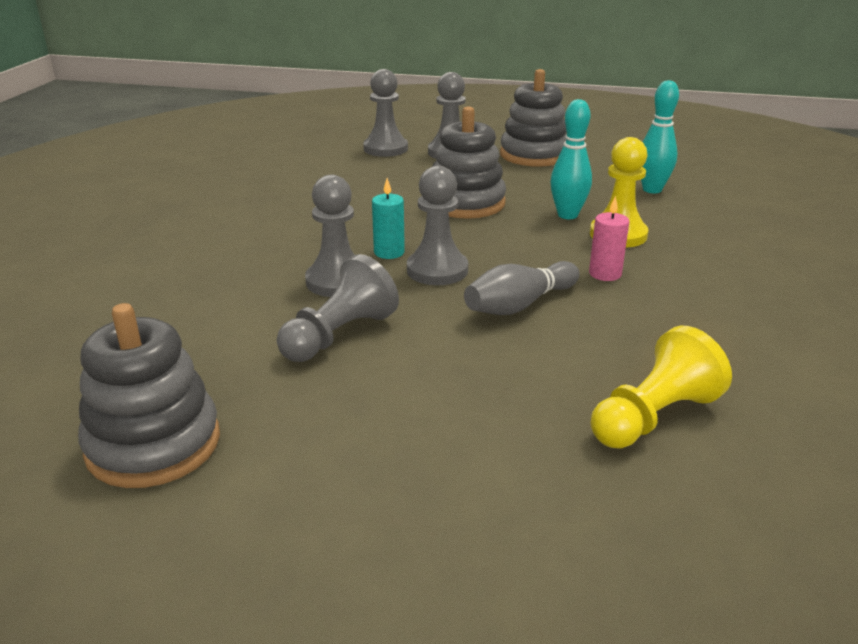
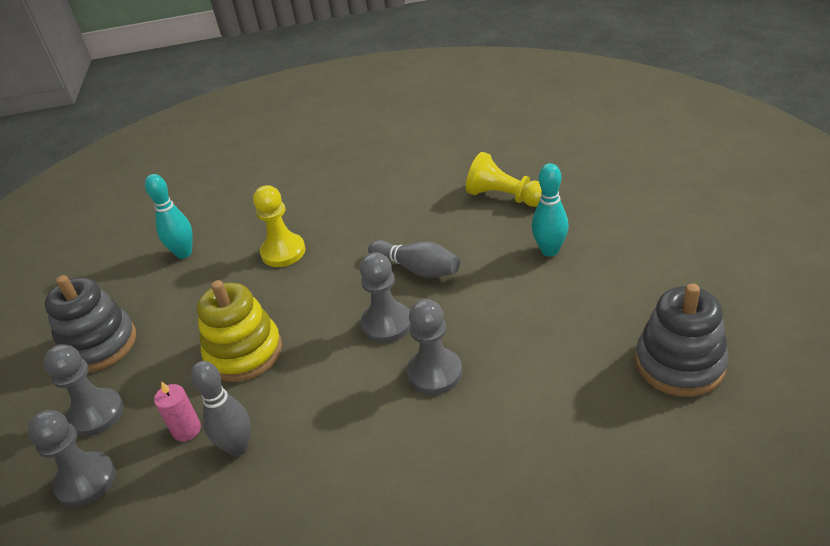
camera: 105 degrees left, 10 degrees up
(339, 335) = (509, 337): grey pawn -> none
(355, 192) = (238, 447): none -> grey bowling pin
(389, 252) = (368, 363): turquoise candle -> none
(466, 203) = (244, 352): grey stacking toy -> yellow stacking toy
(567, 215) = (253, 285): turquoise bowling pin -> turquoise bowling pin (549, 250)
(605, 274) = (352, 244): pink candle -> pink candle (186, 430)

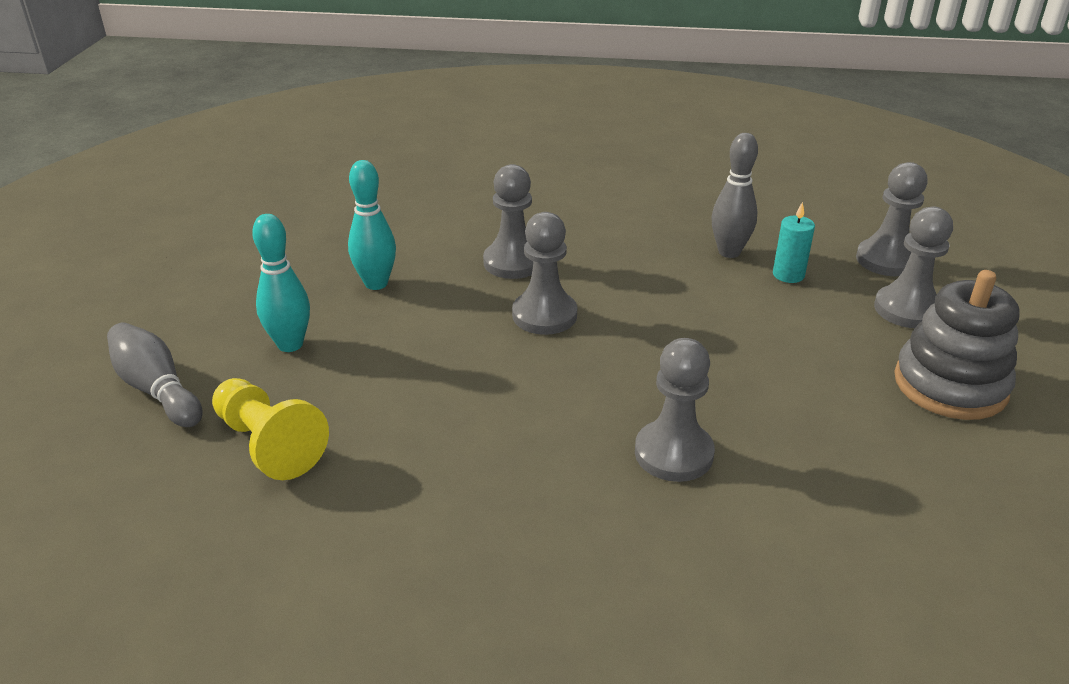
camera: 170 degrees left, 5 degrees down
(184, 253) = (865, 506): turquoise bowling pin -> turquoise bowling pin (376, 283)
(186, 430) = (788, 275): pink candle -> turquoise candle
(244, 352) = (730, 328): yellow stacking toy -> none
(283, 252) = (673, 453): yellow pawn -> grey pawn
(417, 269) = (474, 368): grey bowling pin -> grey bowling pin (157, 389)
(679, 363) = (286, 221): grey stacking toy -> none

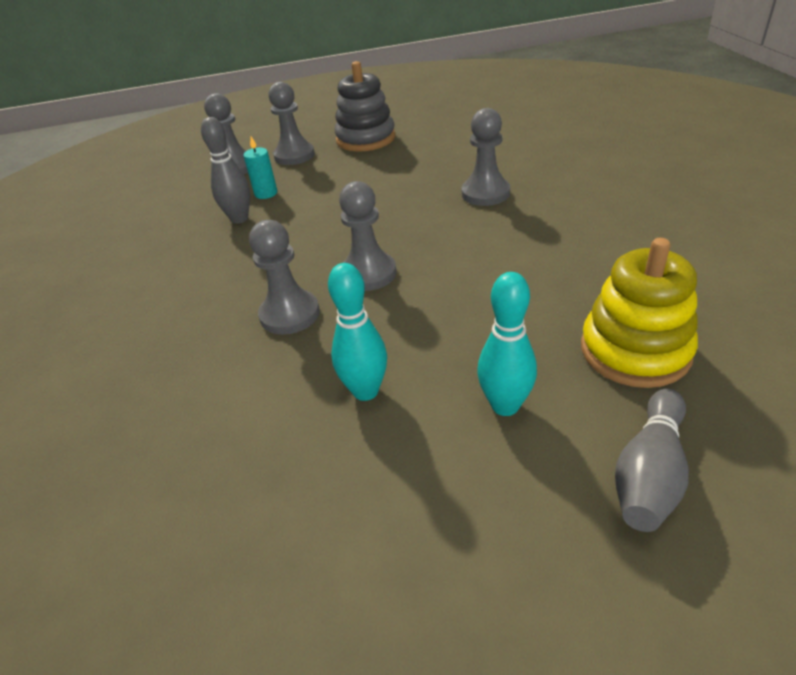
camera: 105 degrees left, 5 degrees up
(269, 444) = (635, 350): yellow pawn -> yellow stacking toy

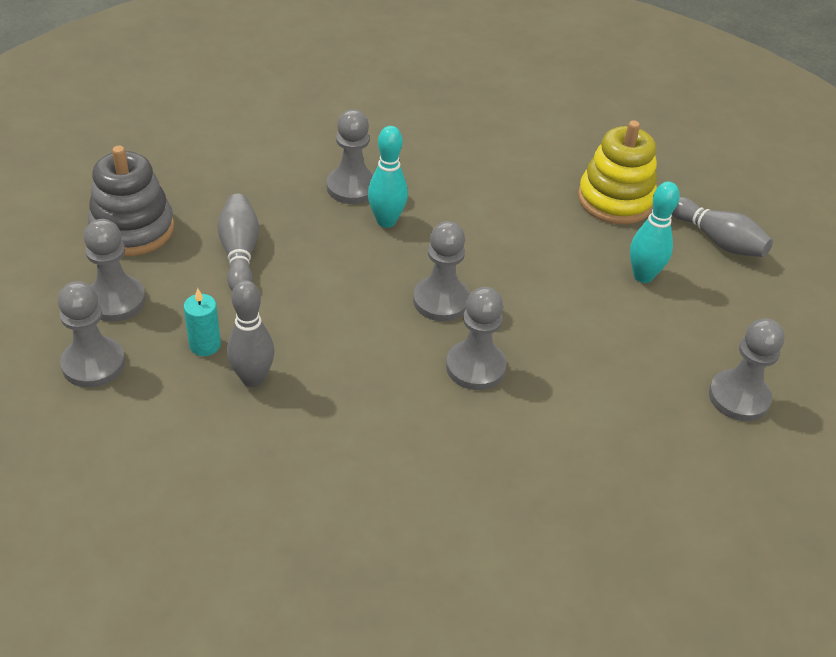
camera: 80 degrees left, 5 degrees up
(318, 554) = (738, 397): none -> grey pawn
(365, 391) = (600, 341): turquoise bowling pin -> turquoise bowling pin (386, 221)
(367, 176) = (239, 253): none -> grey bowling pin

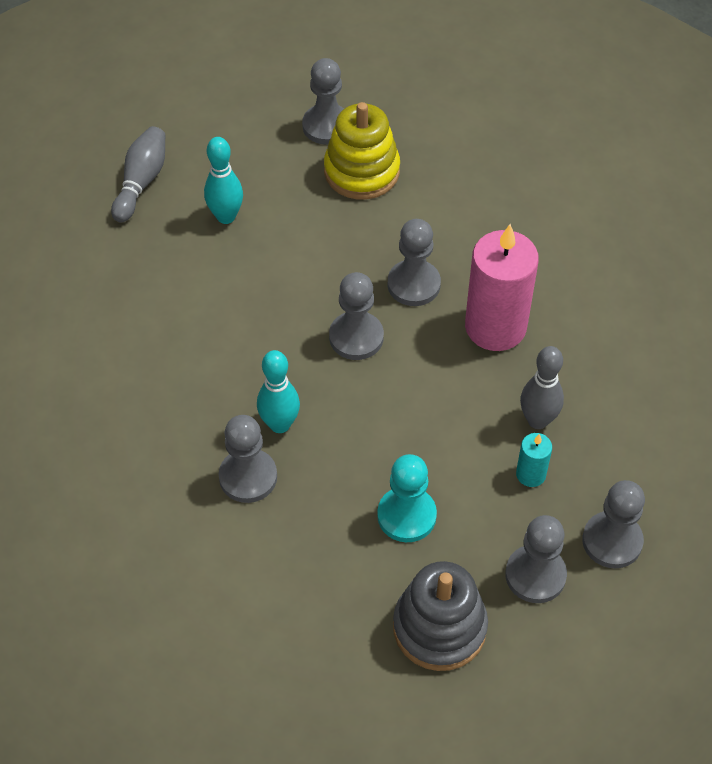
camera: 115 degrees left, 10 degrees up
(239, 253) = (406, 516): grey bowling pin -> turquoise pawn
(380, 402) = (495, 327): none -> pink candle
(615, 200) = (129, 266): yellow stacking toy -> yellow stacking toy (361, 171)

